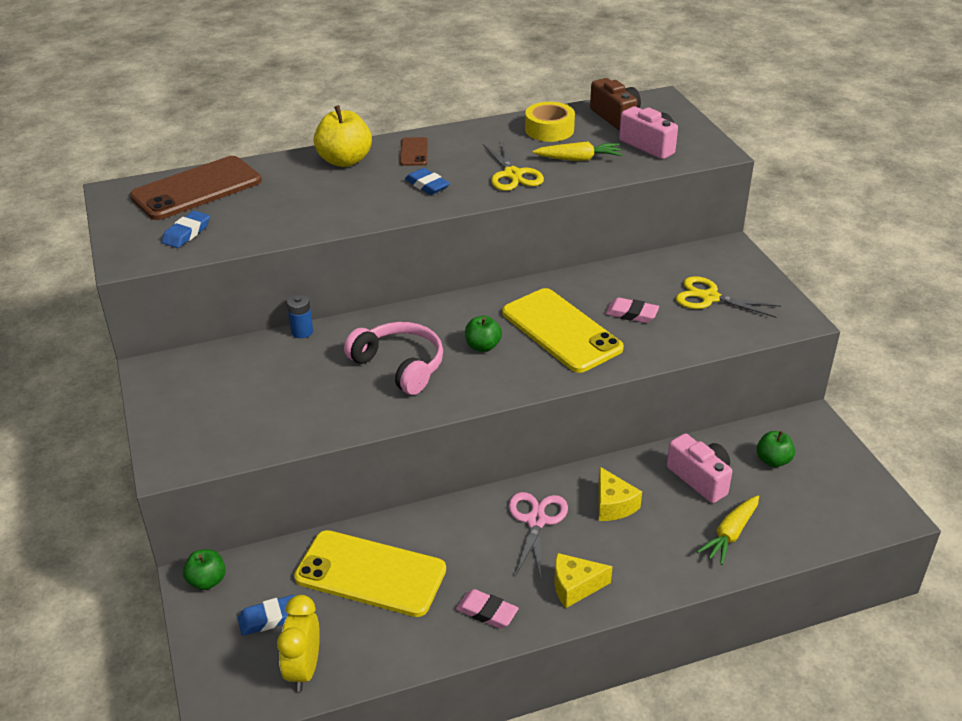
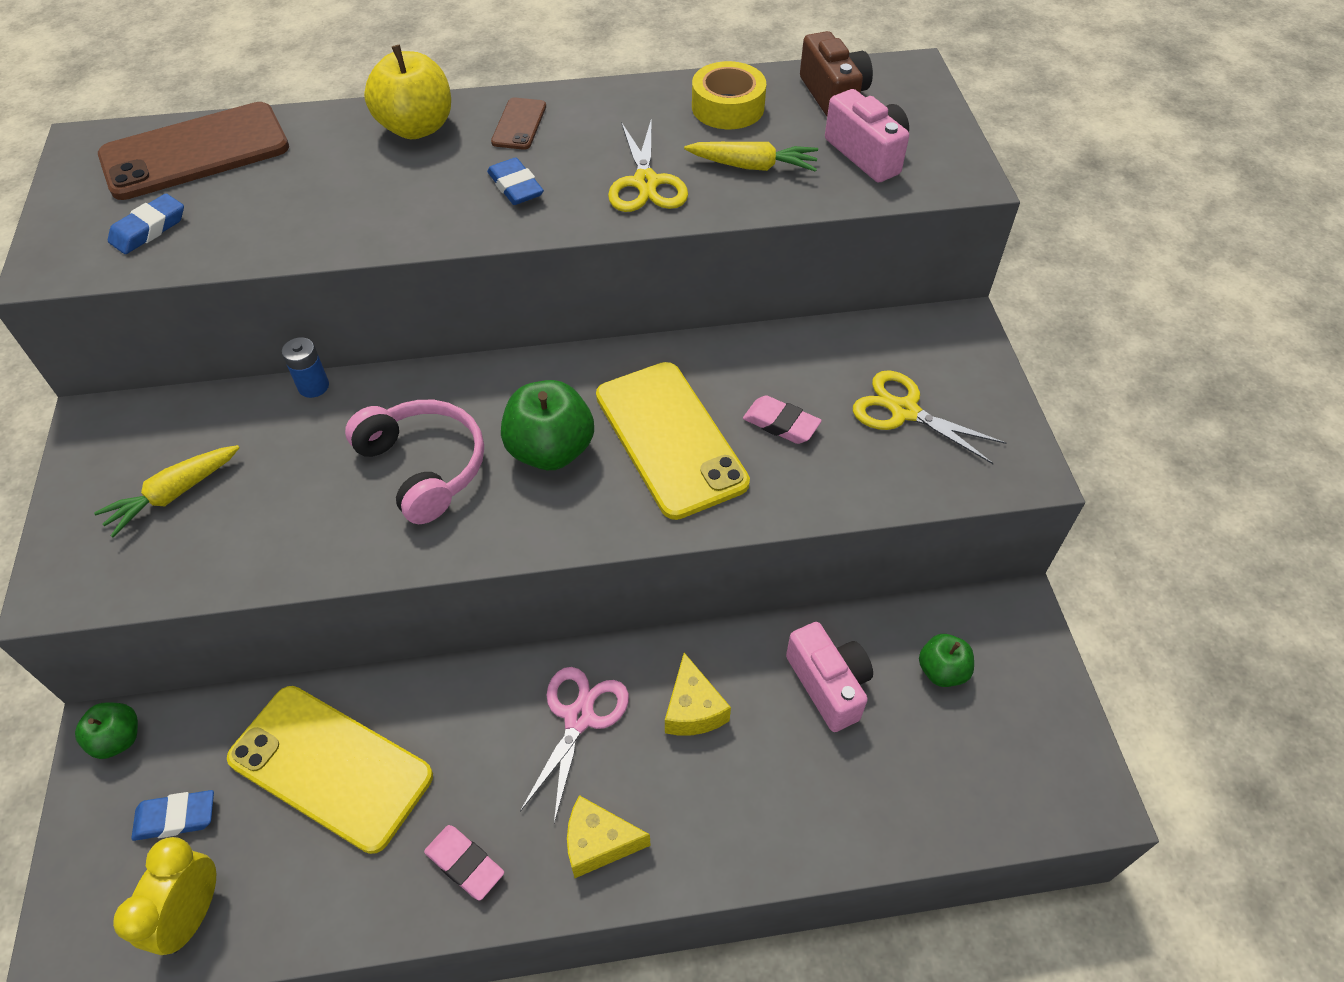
camera: 10 degrees right, 15 degrees up
(483, 346) = (550, 450): green apple -> green apple, size x1.69
(730, 534) = (844, 792): yellow carrot -> yellow carrot (173, 494)

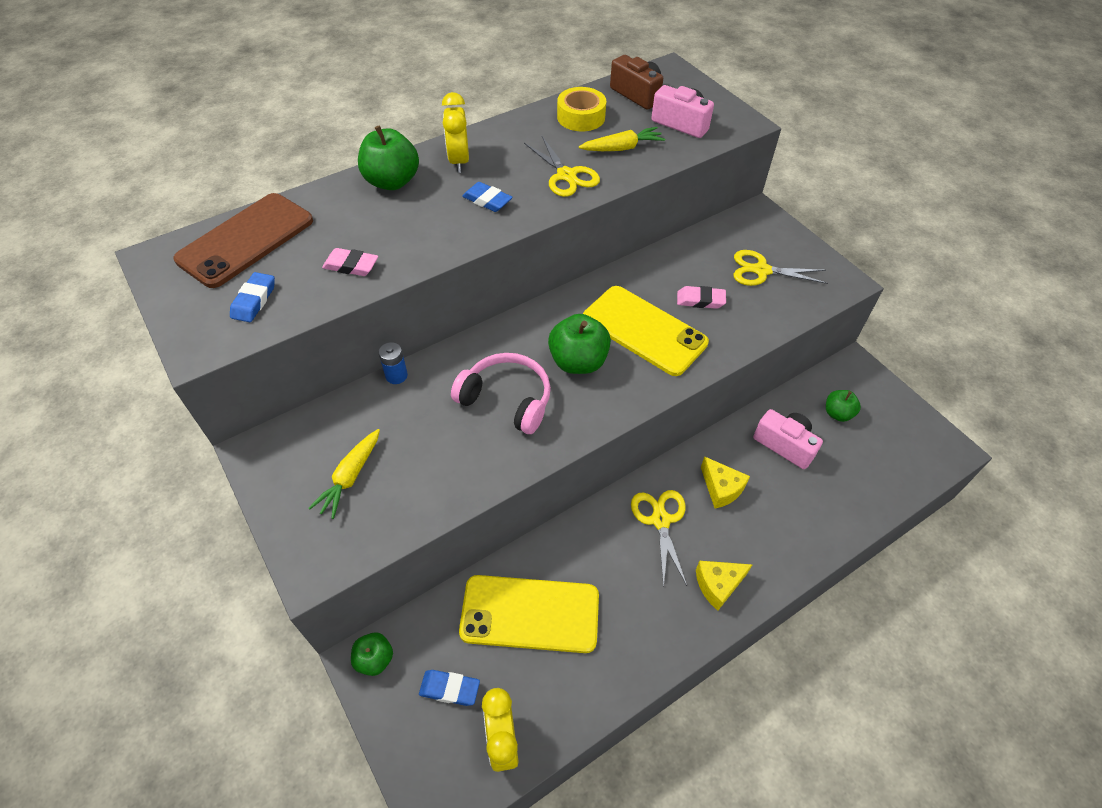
camera: 25 degrees left, 0 degrees up
(176, 817) = (449, 689): blue eraser -> blue eraser turned 45 degrees clockwise
(416, 127) = (392, 181): yellow apple -> green apple
(465, 864) = (650, 632): pink eraser -> pink eraser (351, 265)
(519, 124) = (459, 161): brown phone -> yellow clock
(579, 717) = (660, 520): pink scissors -> yellow scissors

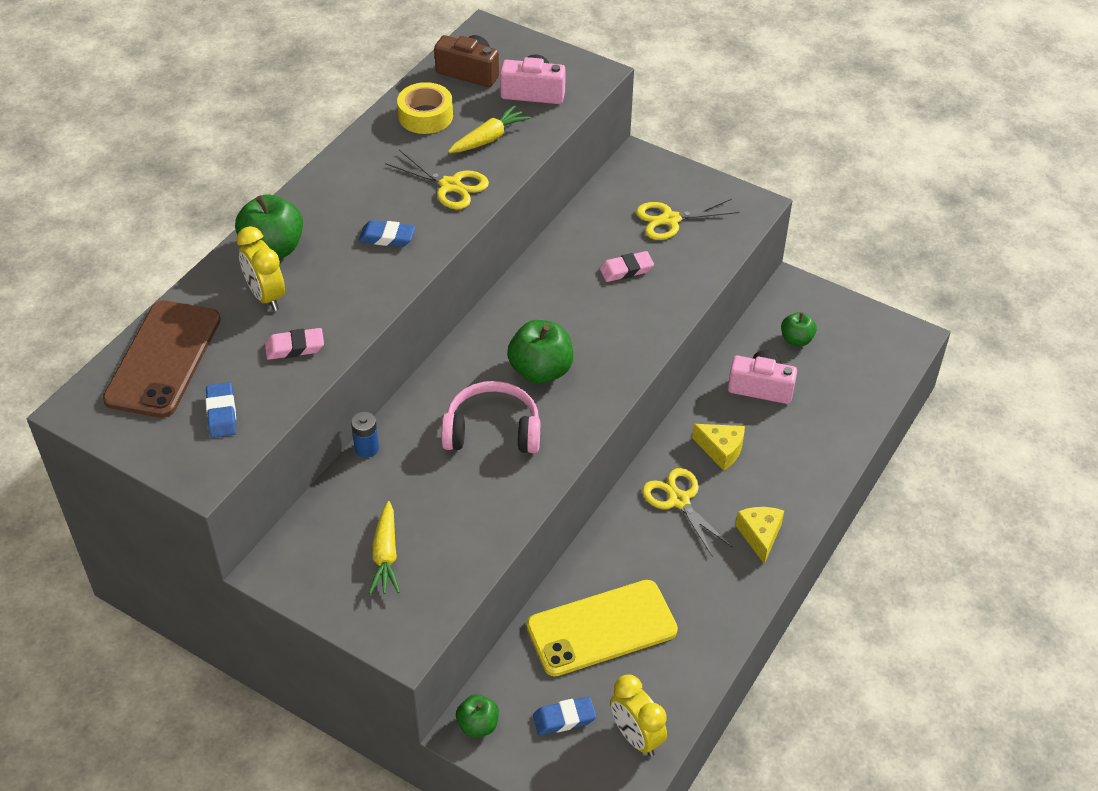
camera: 25 degrees left, 5 degrees down
(459, 161) = (329, 205): yellow clock -> yellow clock (266, 296)
(644, 330) = (587, 318): yellow phone -> none
(718, 585) = (760, 536): yellow cheese -> yellow cheese turned 135 degrees clockwise

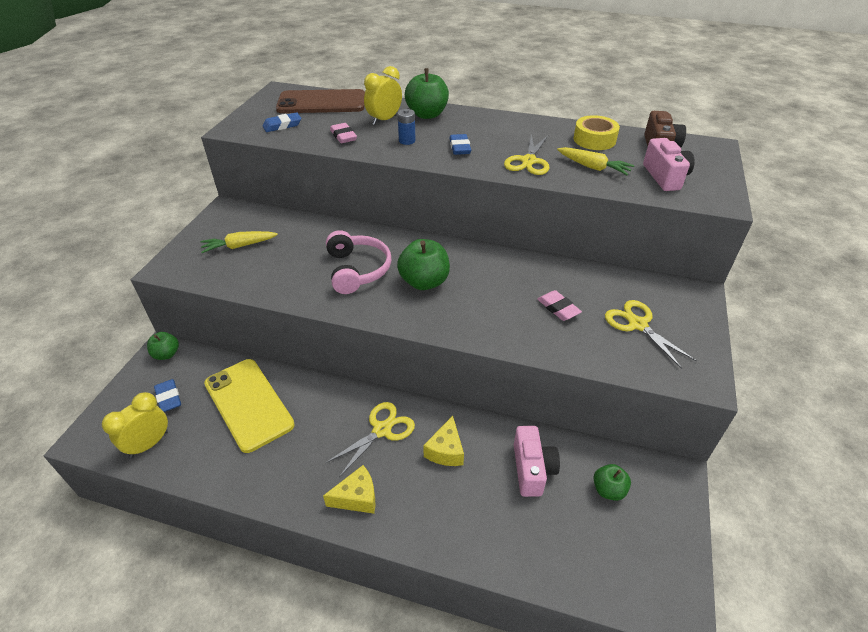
camera: 75 degrees right, 5 degrees down
(367, 448) = (327, 221): blue battery -> blue battery (407, 141)

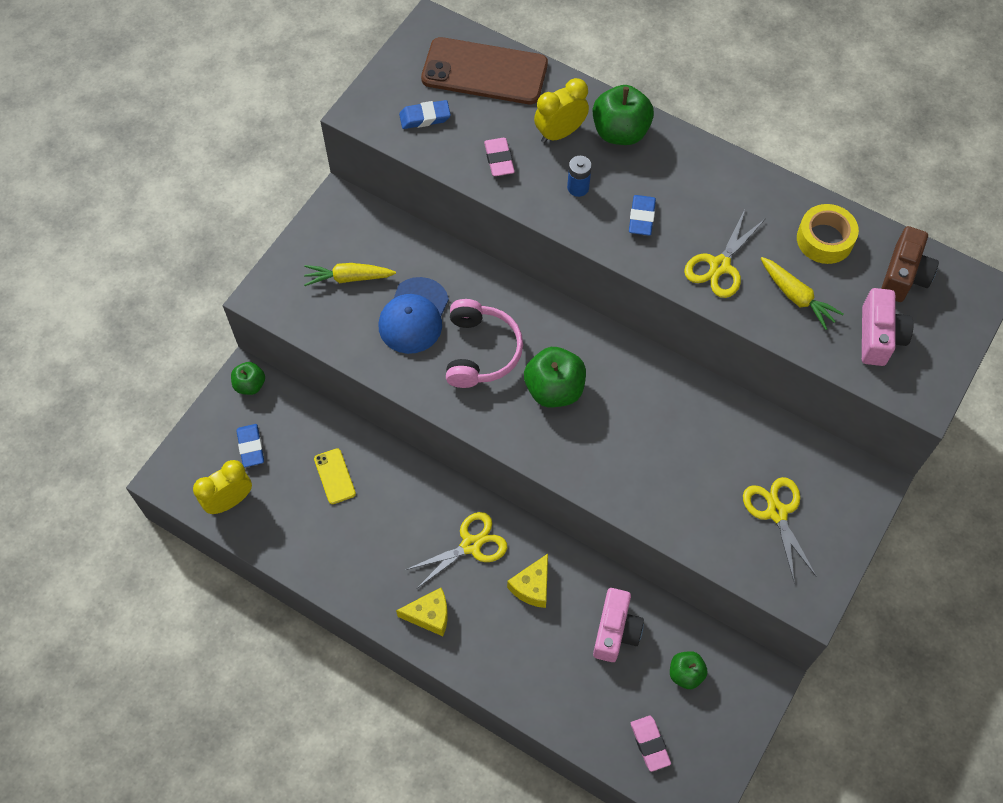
camera: 15 degrees right, 20 degrees up
(248, 404) = (334, 476): yellow phone -> yellow phone, size x0.46
(297, 259) = (414, 316): none -> blue cap
(558, 308) = (696, 467): pink eraser -> pink eraser (650, 744)

